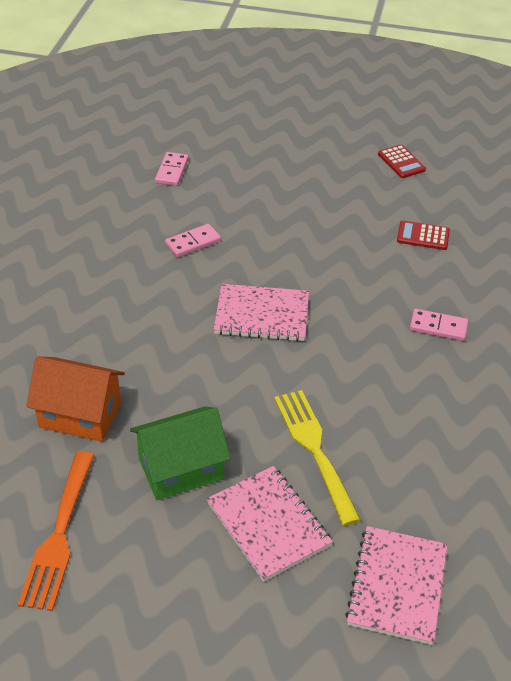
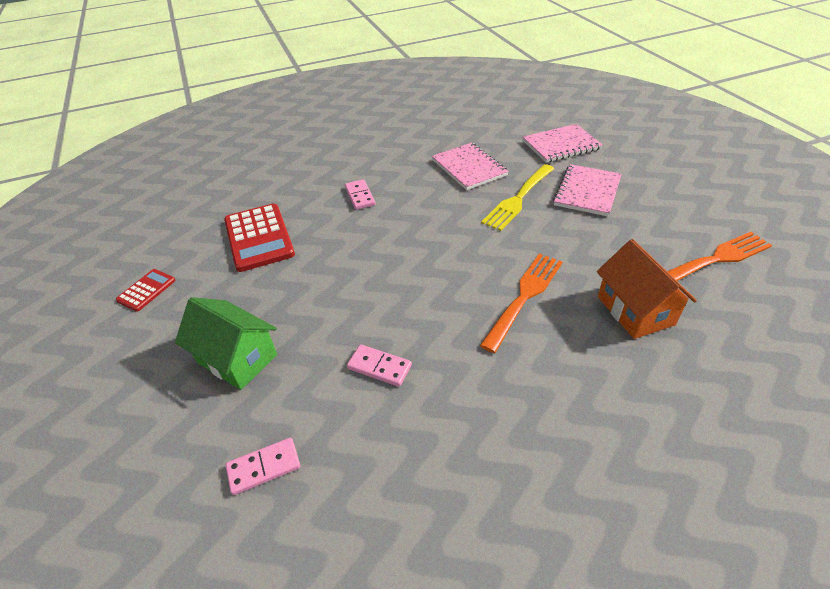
camera: 120 degrees left, 0 degrees up
(172, 356) = (524, 297): none -> orange fork
(180, 469) = (603, 239): green house -> green house (237, 358)
(262, 315) = (430, 274): pink notebook -> pink notebook (469, 168)
(423, 236) = (259, 237): red calculator -> red calculator, size x1.93

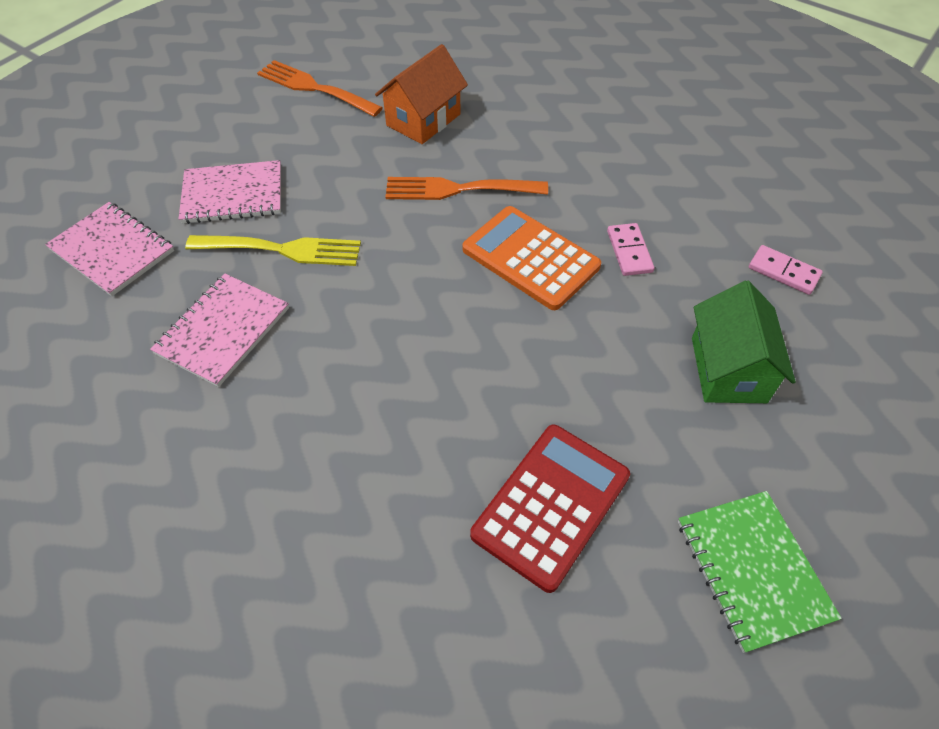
camera: 125 degrees left, 10 degrees up
(146, 290) = (752, 570): red calculator -> green notebook
(360, 196) = (371, 432): pink domino -> none
(421, 305) = (530, 258): none -> orange calculator

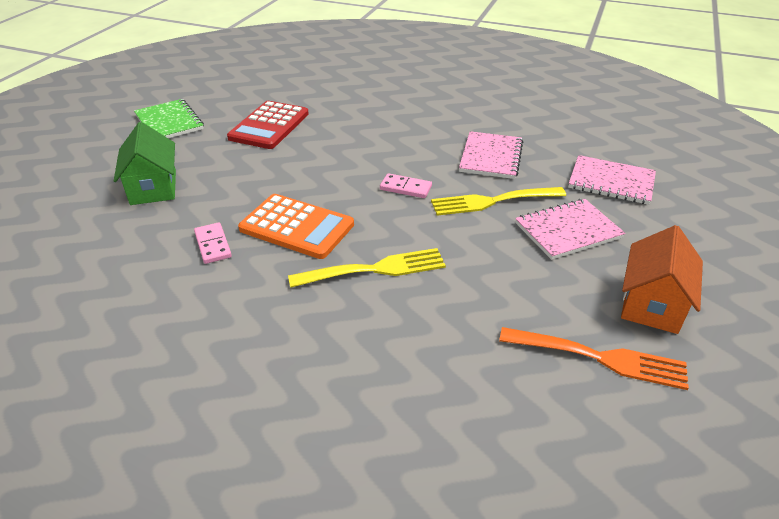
camera: 165 degrees right, 15 degrees down
(423, 120) = (445, 339): orange house -> orange house (652, 304)
(458, 189) = (375, 269): orange fork -> yellow fork
(783, 272) = (80, 251): pink domino -> pink domino (405, 188)

